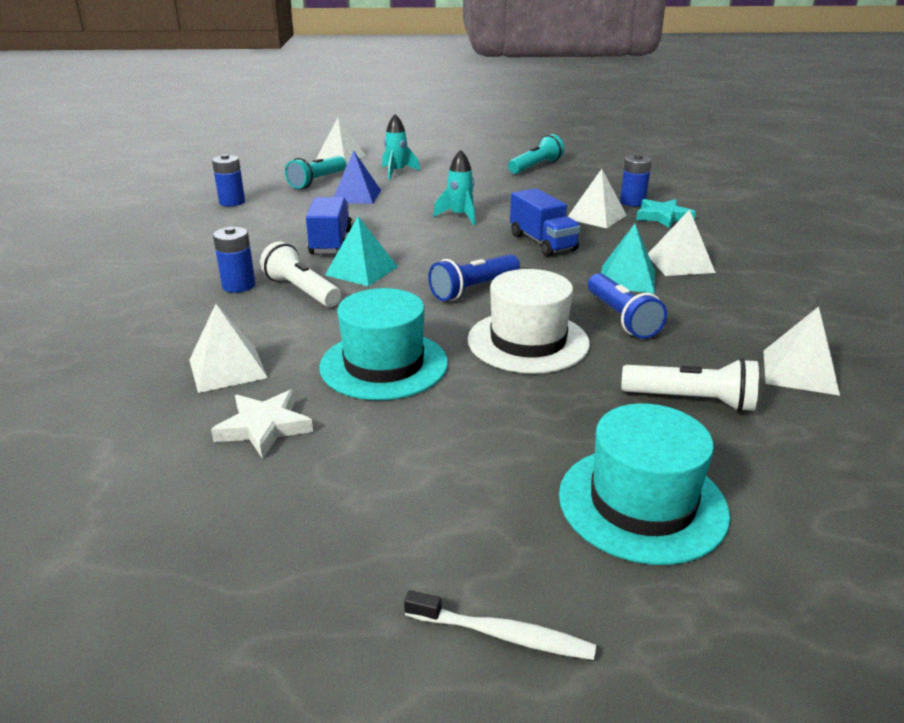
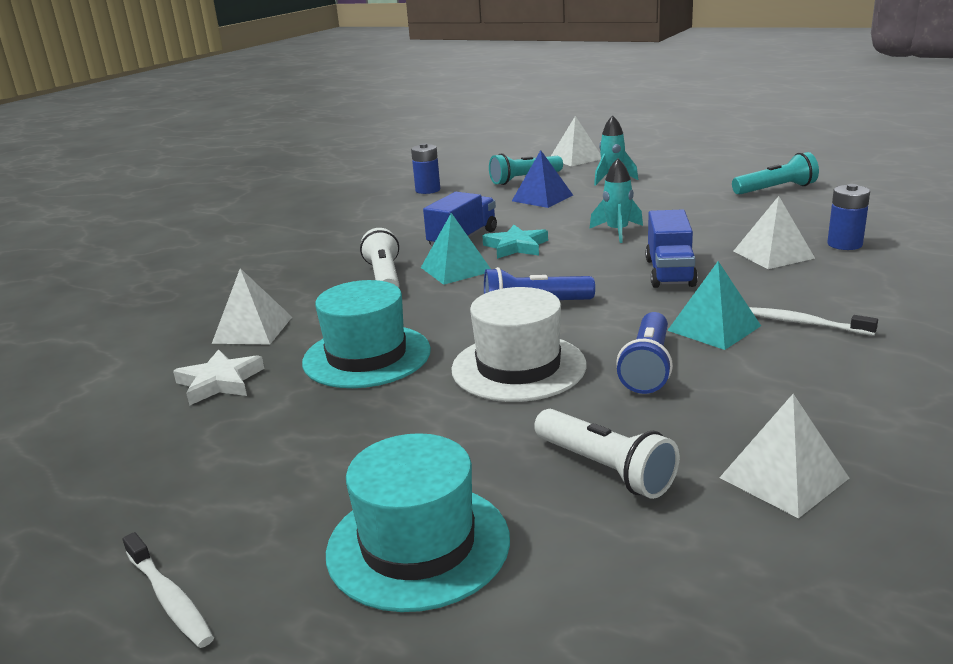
camera: 35 degrees right, 5 degrees down
(239, 285) = (343, 264): blue battery -> none
(663, 217) = (861, 267): turquoise star -> turquoise star (516, 246)
(680, 263) = (806, 323): white pyramid -> white toothbrush

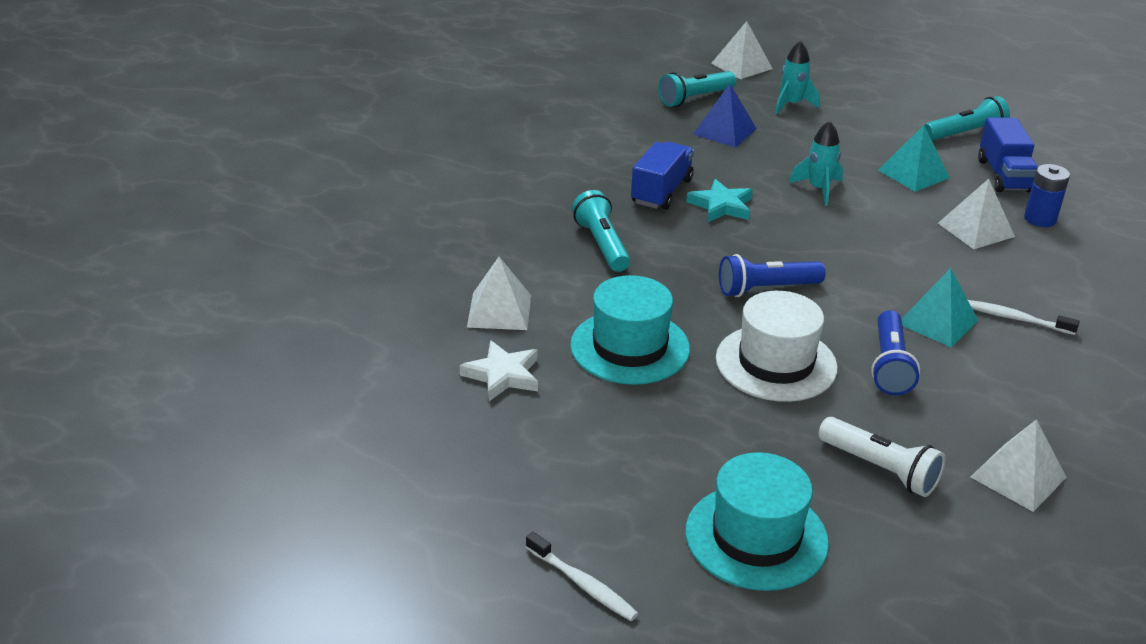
camera: 10 degrees left, 10 degrees up
(384, 278) = (602, 245): white flashlight -> turquoise flashlight
(428, 190) = (591, 109): blue battery -> none
(456, 269) = (671, 236): turquoise pyramid -> turquoise pyramid (913, 174)
(669, 272) = (883, 249): blue truck -> blue truck (1004, 175)

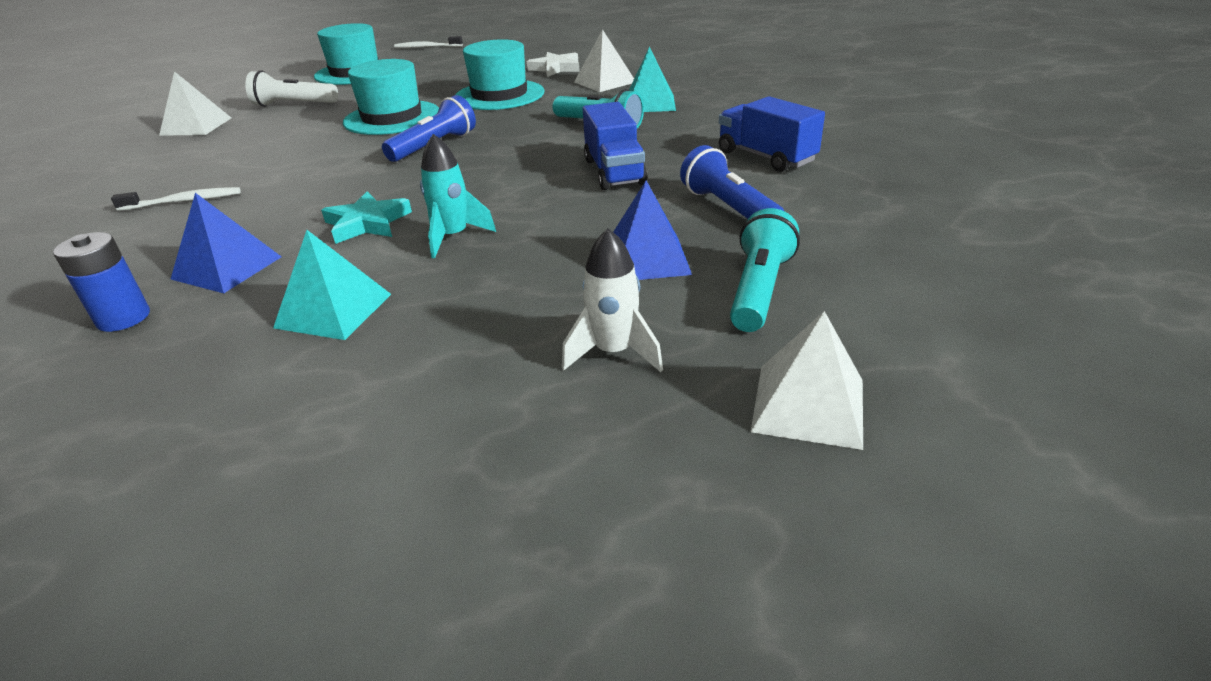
camera: 145 degrees right, 0 degrees up
(721, 206) = (541, 182): turquoise star -> turquoise star (367, 223)
(776, 363) = (392, 118): white hat -> turquoise hat
(791, 104) = (614, 352): turquoise rocket -> white rocket
(889, 365) = (303, 141): blue flashlight -> blue flashlight (729, 209)
(937, 322) = (266, 175): turquoise pyramid -> turquoise pyramid (649, 103)
(965, 134) = (252, 443): turquoise flashlight -> none
(976, 230) = (227, 267): white pyramid -> blue pyramid
(1004, 175) = (173, 373): blue truck -> blue truck (766, 157)

